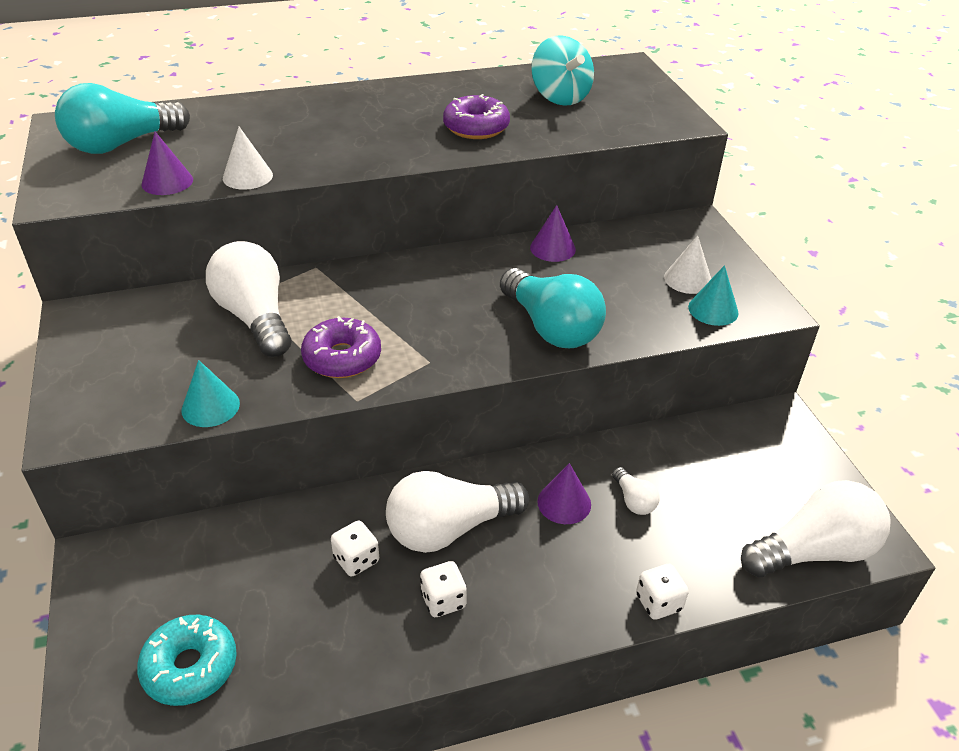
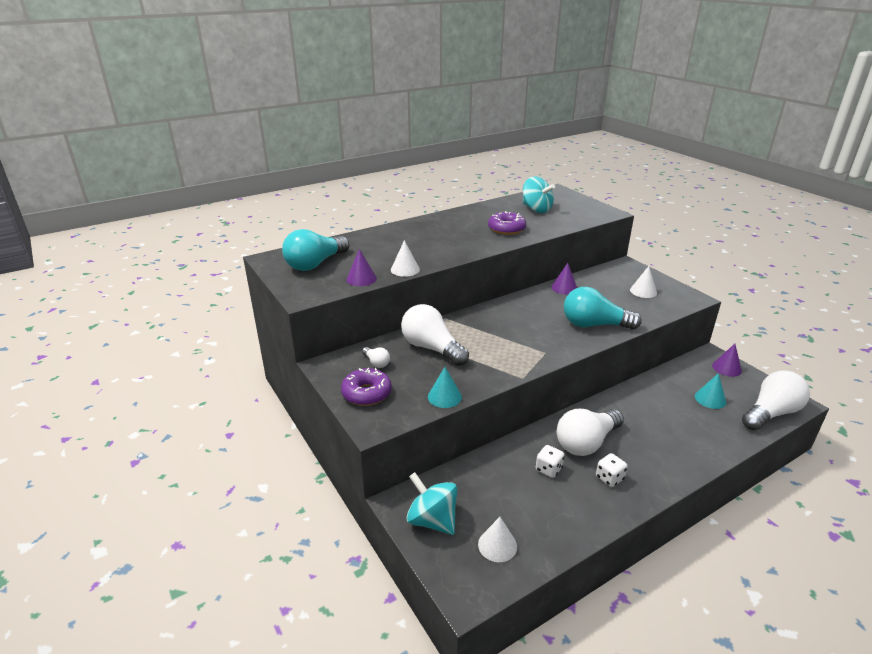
camera: 15 degrees left, 10 degrees down
(124, 599) = (432, 520): none -> turquoise spinning top
(190, 667) = (497, 545): turquoise donut -> white cone
(342, 358) = (497, 359): purple donut -> purple donut (366, 393)
(551, 327) = (594, 325): turquoise light bulb -> turquoise light bulb turned 150 degrees clockwise
(564, 503) = (636, 417): purple cone -> purple cone (726, 368)
(633, 500) = (669, 408): white light bulb -> white light bulb (376, 363)
(658, 602) = (716, 453): white dice -> none
(713, 310) = (666, 303): turquoise cone -> turquoise cone (710, 399)

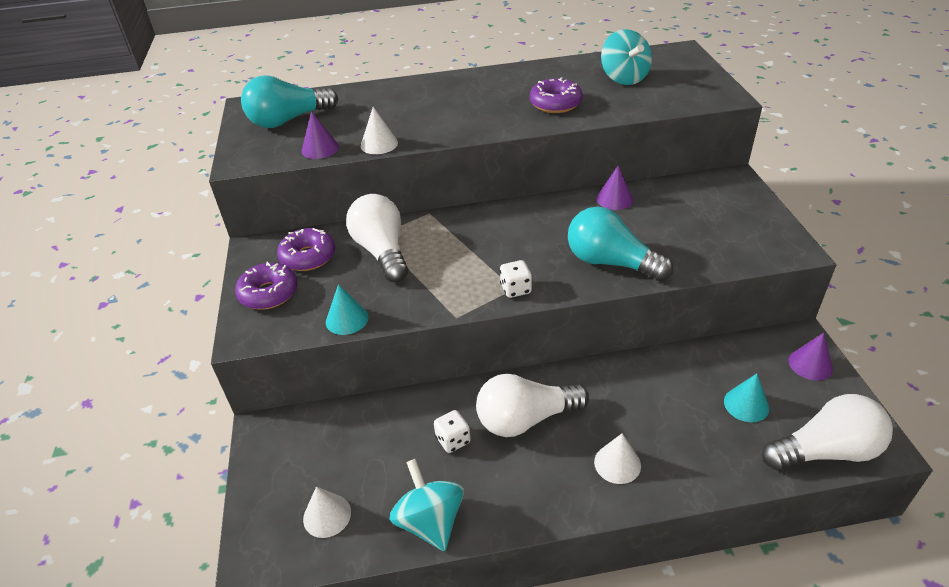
camera: 25 degrees right, 10 degrees up
(376, 363) = (308, 257): white light bulb -> purple donut
(432, 520) = (281, 461): turquoise spinning top -> turquoise spinning top (430, 521)
(609, 478) = (519, 475): white dice -> white dice (515, 289)
(643, 291) = (725, 225): white cone -> white cone (617, 463)

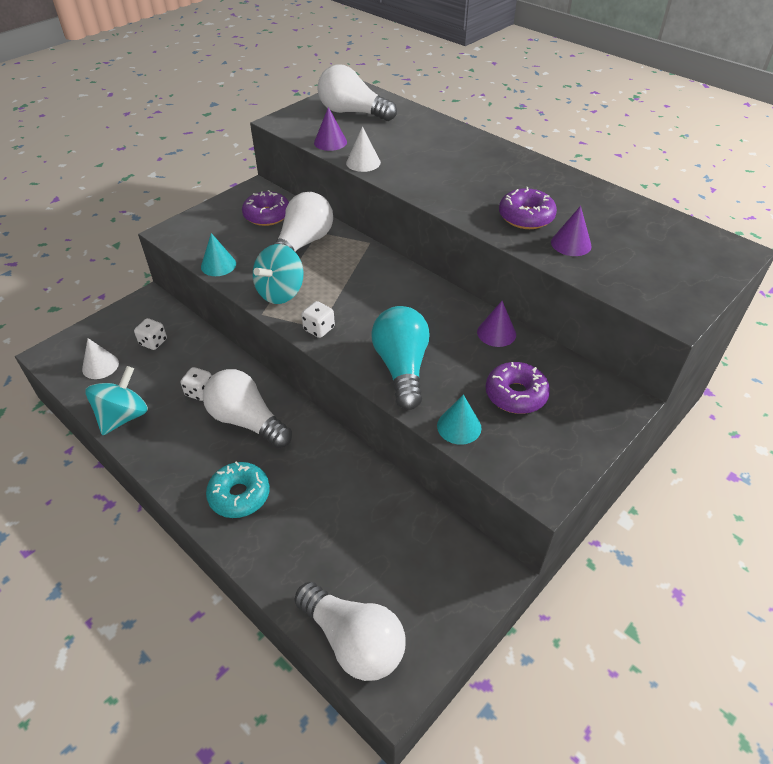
camera: 50 degrees right, 5 degrees up
(269, 293) = (216, 220): purple donut -> purple donut (516, 394)
(289, 120) = (352, 112): turquoise light bulb -> white light bulb
(338, 451) = (153, 342): none -> white dice
(617, 463) = (239, 495): white cone -> turquoise donut
(624, 78) = (625, 236): turquoise spinning top -> turquoise spinning top (281, 292)
(746, 404) = (368, 558): turquoise cone -> turquoise cone (459, 426)
(810, 364) = (462, 591): purple cone -> purple cone (571, 244)

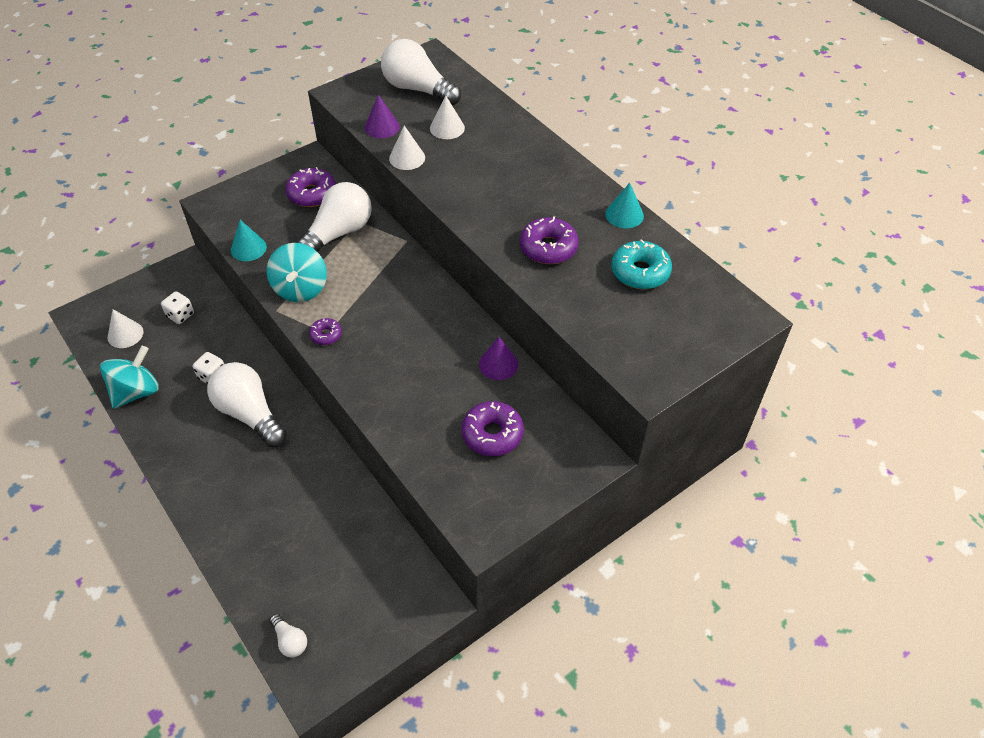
camera: 10 degrees right, 5 degrees up
(239, 495) = (224, 488): turquoise donut -> turquoise donut (640, 272)
(281, 292) = (301, 288): turquoise spinning top -> turquoise spinning top turned 45 degrees counterclockwise
(319, 329) = (326, 335): white dice -> purple donut
(353, 640) = (290, 640): white light bulb -> white light bulb, size x0.46
(391, 137) = (447, 128): none -> white cone
(402, 368) = (392, 389): turquoise light bulb -> none
(459, 426) = (426, 459): turquoise cone -> turquoise cone (624, 215)
(571, 244) = (580, 287): purple cone -> none

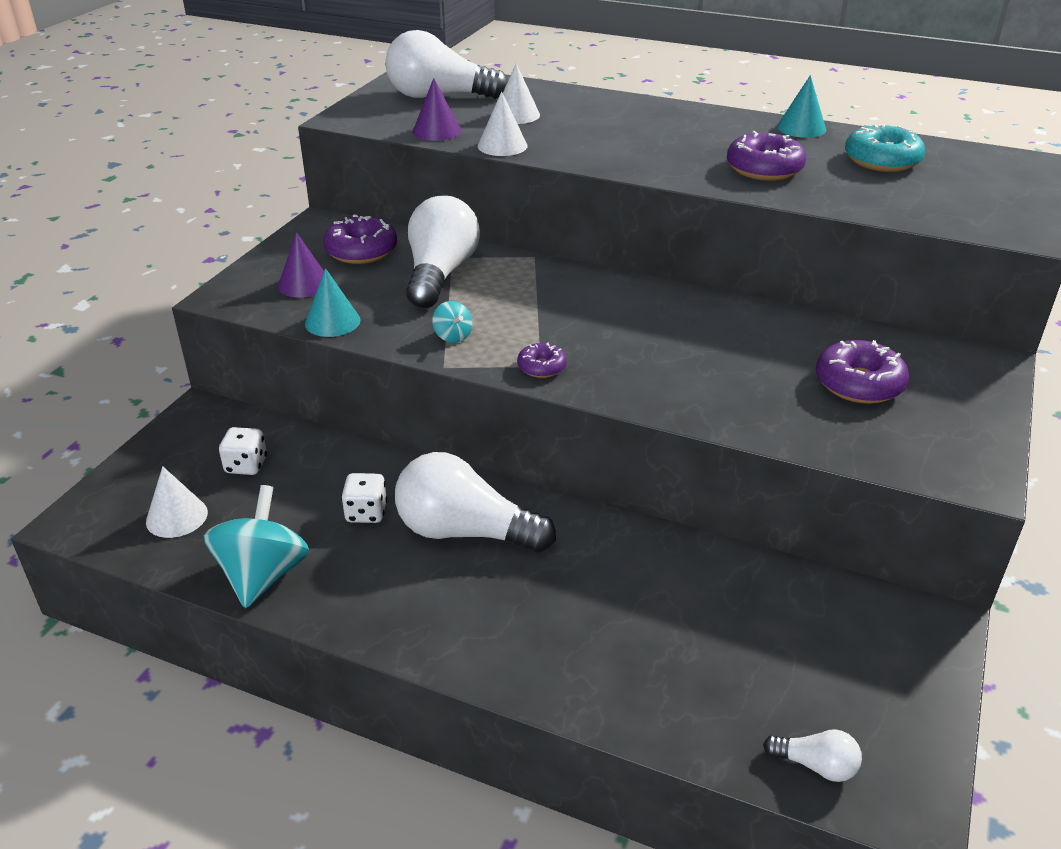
camera: 30 degrees left, 15 degrees down
(301, 288) = (453, 336): turquoise spinning top -> turquoise spinning top, size x0.47
(498, 364) = (780, 323): purple cone -> purple cone (304, 284)

